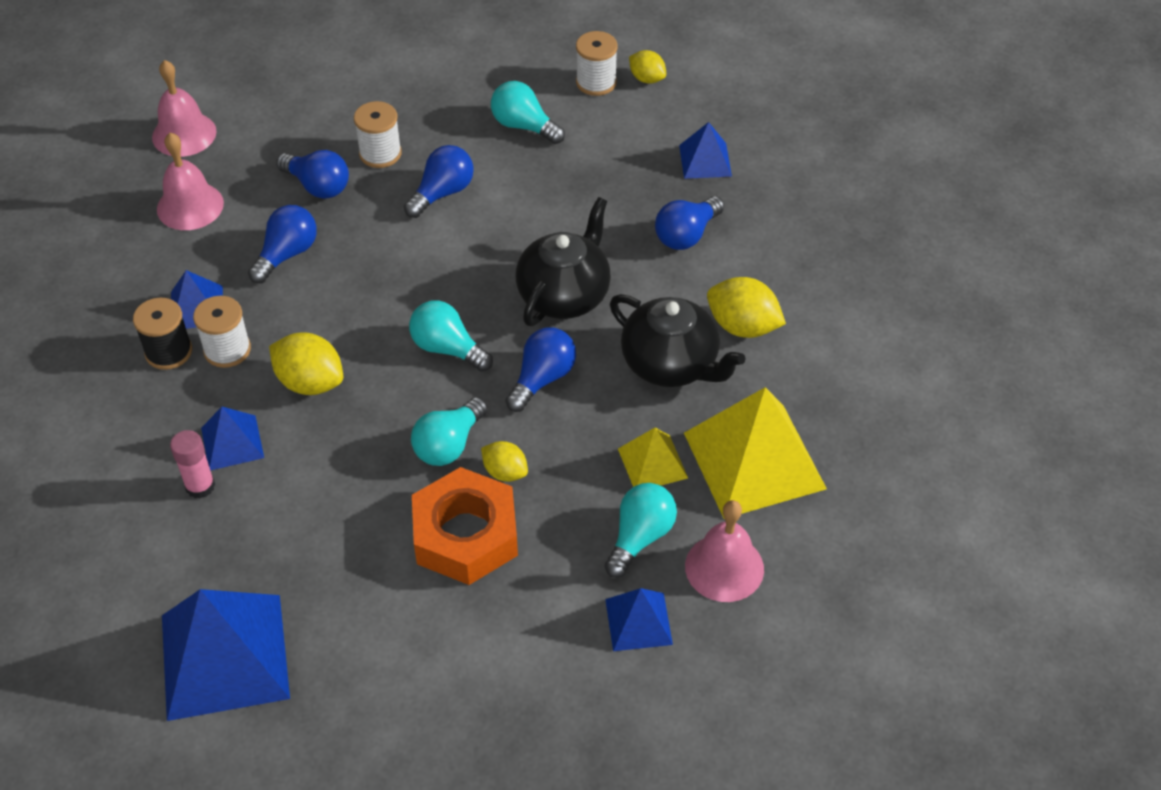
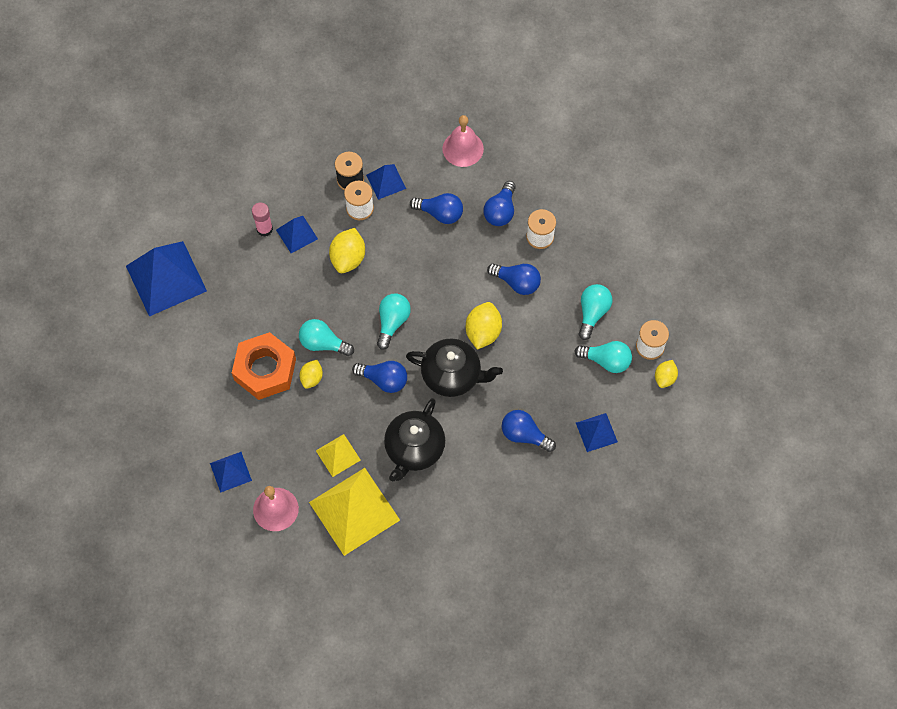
camera: 75 degrees right, 15 degrees up
(184, 134) = (521, 123): pink bell -> none
(640, 537) = (285, 460): turquoise light bulb -> turquoise light bulb (606, 361)
(742, 326) = (456, 484): yellow lemon -> yellow lemon (483, 332)

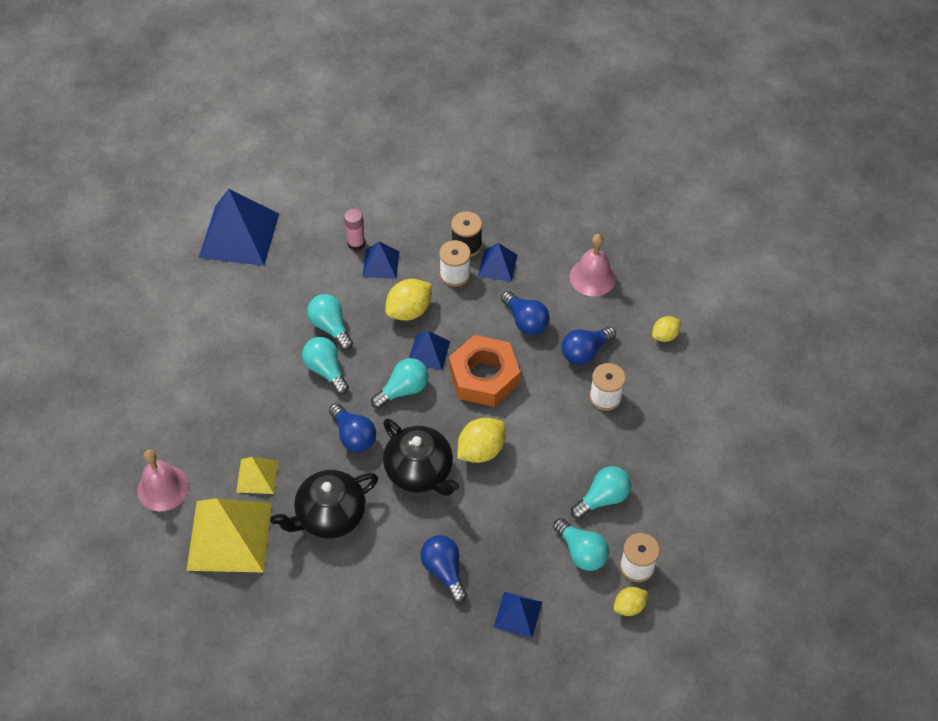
camera: 35 degrees right, 10 degrees down
(230, 471) = (153, 430): blue pyramid -> blue pyramid (429, 352)
(265, 369) = (256, 361): orange nut -> orange nut (484, 376)
(299, 308) = (330, 327): none -> turquoise light bulb
(312, 378) = (291, 394): yellow lemon -> yellow lemon (665, 335)
(517, 282) = (550, 425): blue light bulb -> none

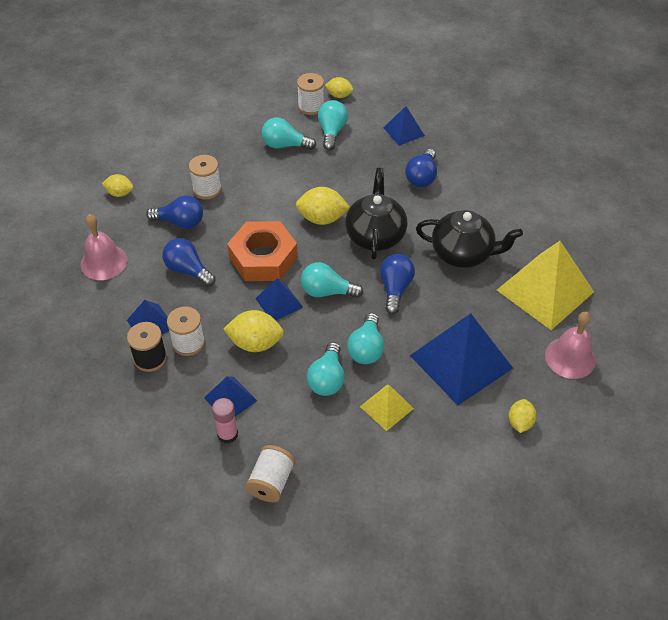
camera: 135 degrees left, 5 degrees down
(163, 404) = (520, 422): none -> yellow lemon
(239, 235) = (314, 534): blue pyramid -> blue pyramid (461, 362)
(257, 476) = (491, 314): yellow pyramid -> yellow pyramid (386, 407)
(297, 240) = (271, 482): none -> white spool
(525, 321) = (188, 270): blue light bulb -> blue light bulb turned 60 degrees counterclockwise

